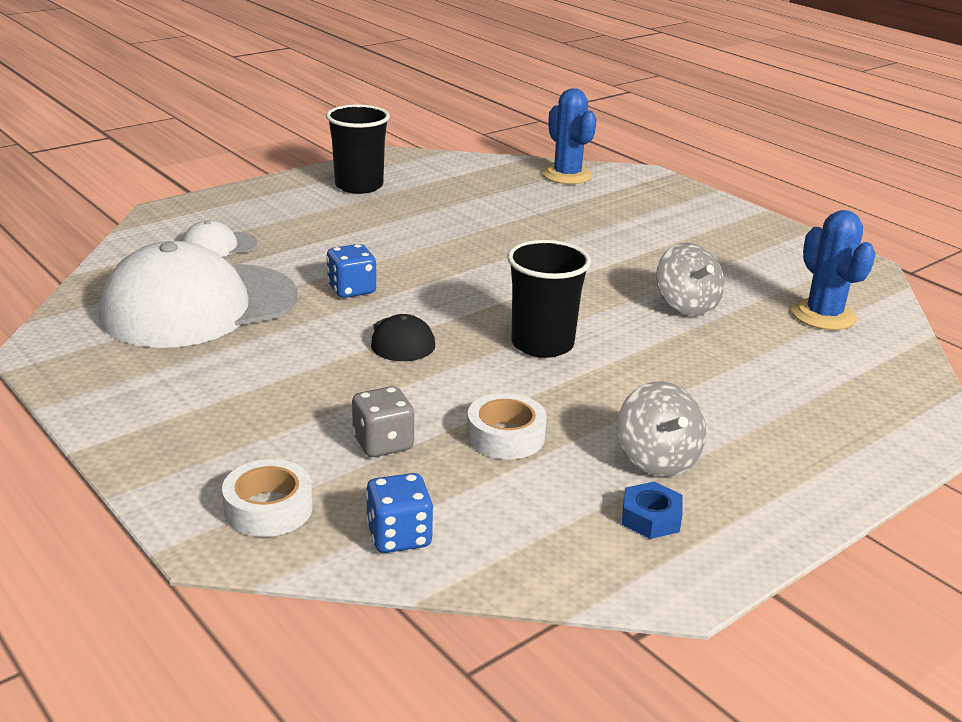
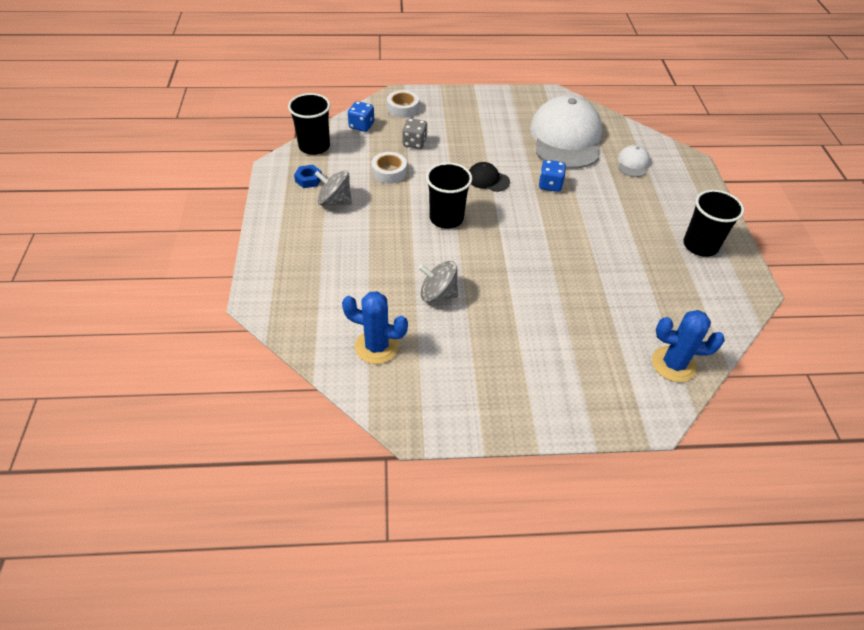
camera: 125 degrees right, 20 degrees up
(549, 566) = (314, 146): none -> black cup

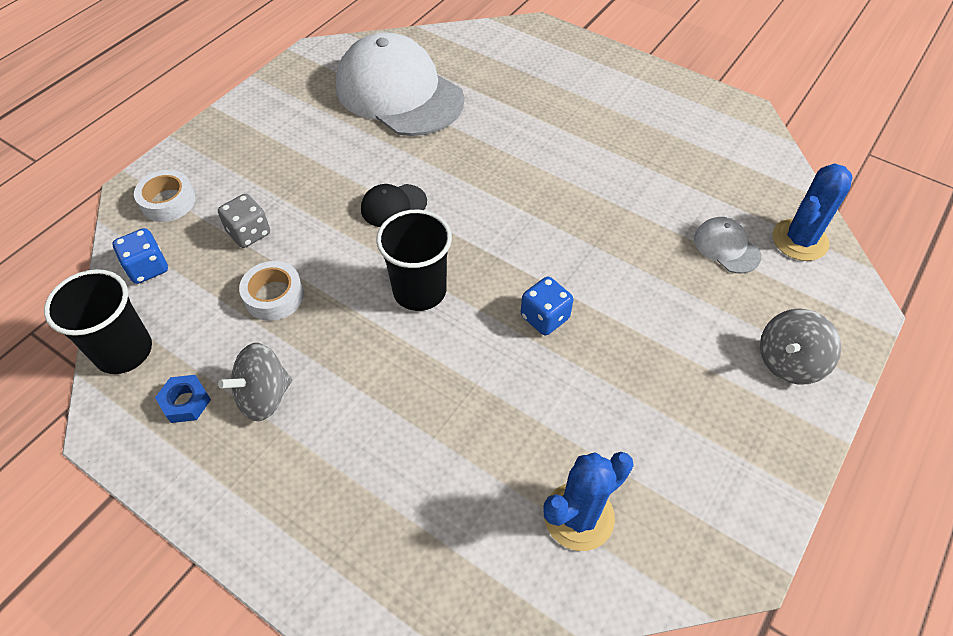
camera: 50 degrees left, 5 degrees up
(438, 294) = (541, 386): grey spinning top -> grey spinning top (789, 361)
(550, 185) = (460, 157): blue dice -> blue dice (544, 317)
(633, 163) = (495, 71): white cap -> white cap (726, 247)
(700, 245) = (657, 107): black cup -> none

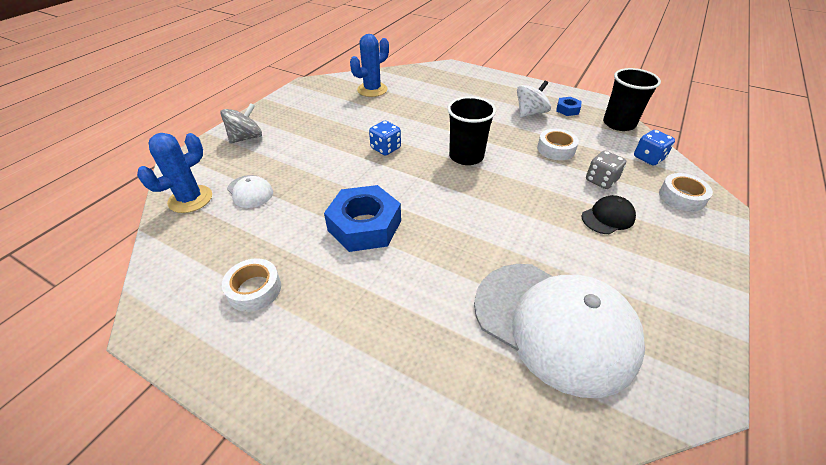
camera: 175 degrees right, 10 degrees down
(264, 396) = (530, 113): grey spinning top -> white spinning top
(393, 206) = (505, 204): black cap -> black cap (608, 217)
(567, 189) = (364, 226): none -> blue nut
(667, 133) = (254, 289): none -> white tape

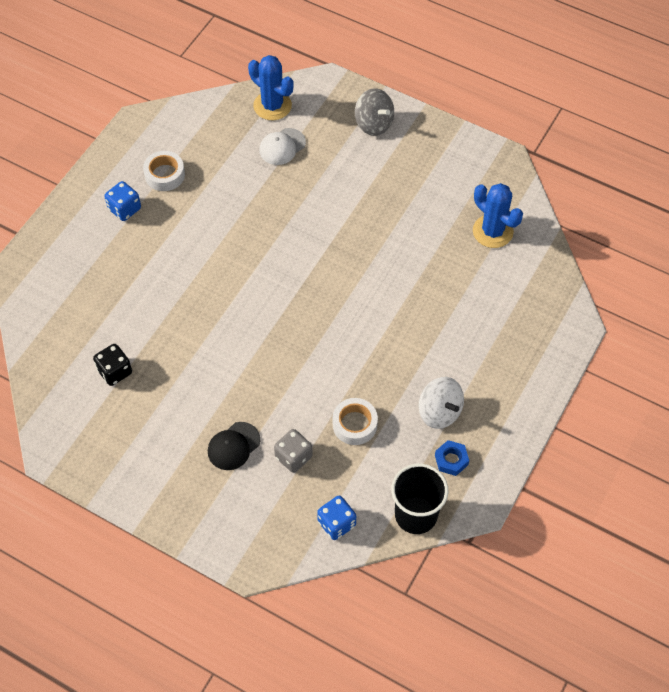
camera: 90 degrees right, 15 degrees up
(364, 226) = (231, 240): blue nut -> none
(385, 148) = (355, 252): blue dice -> blue dice (124, 209)
(466, 156) = (339, 329): black cup -> none
(554, 324) = (115, 371): white cap -> black dice
(608, 217) = (233, 446): black cap -> black cap turned 75 degrees clockwise
(681, 197) = (263, 530): white tape -> none

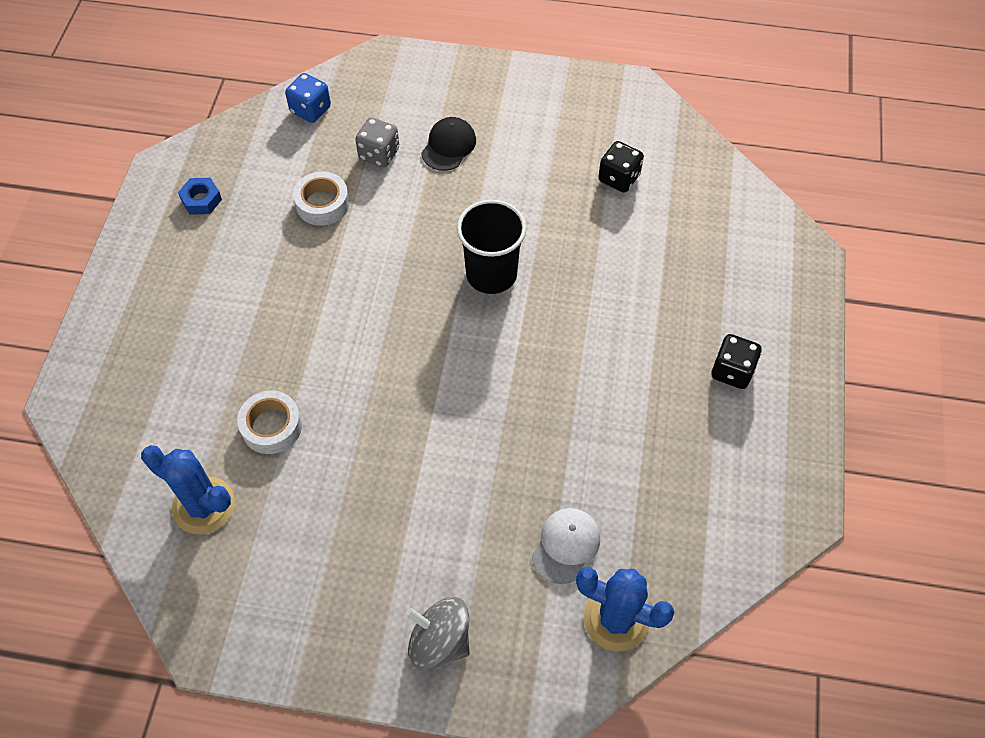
camera: 160 degrees right, 0 degrees up
(124, 209) = (732, 371): blue dice -> black dice
(164, 175) = (710, 440): white tape -> white tape (271, 426)
(416, 515) = (228, 139): black cup -> black cup (491, 274)
(439, 412) = (226, 245): white spinning top -> none

